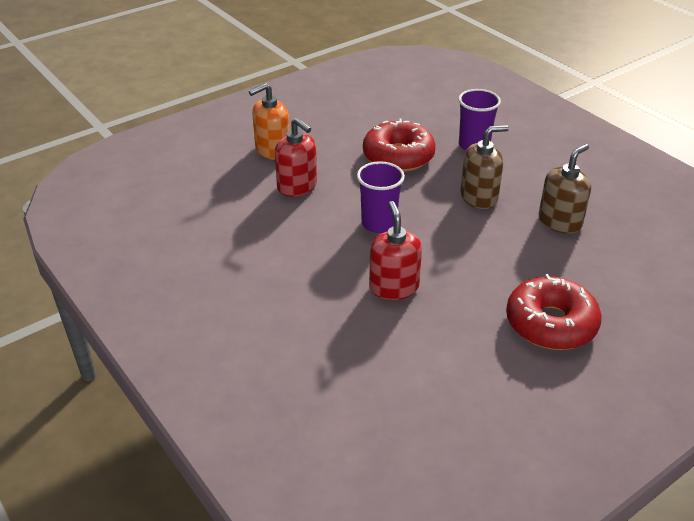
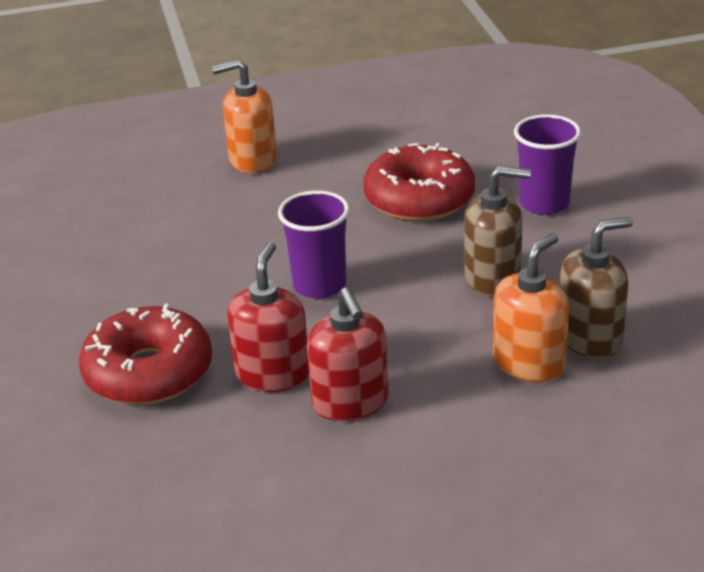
camera: 25 degrees right, 5 degrees down
(297, 186) = (248, 214): red soap dispenser -> red soap dispenser (351, 402)
(538, 244) = (529, 363): none -> orange soap dispenser
(550, 324) = (457, 479): red donut -> red donut (148, 372)

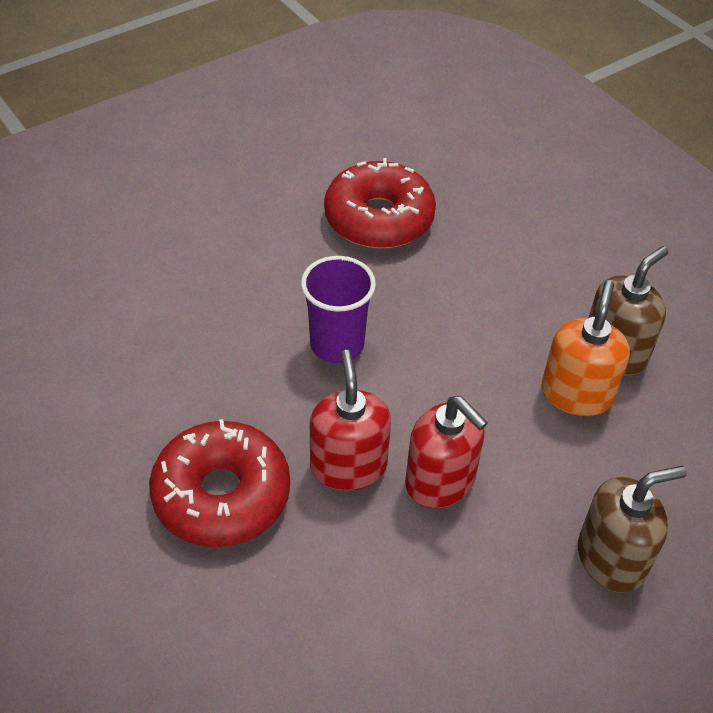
camera: 25 degrees left, 15 degrees up
(252, 160) = (187, 199): orange soap dispenser -> none
(493, 278) = (495, 301): brown soap dispenser -> brown soap dispenser (611, 558)
(544, 203) = (496, 203): purple cup -> none

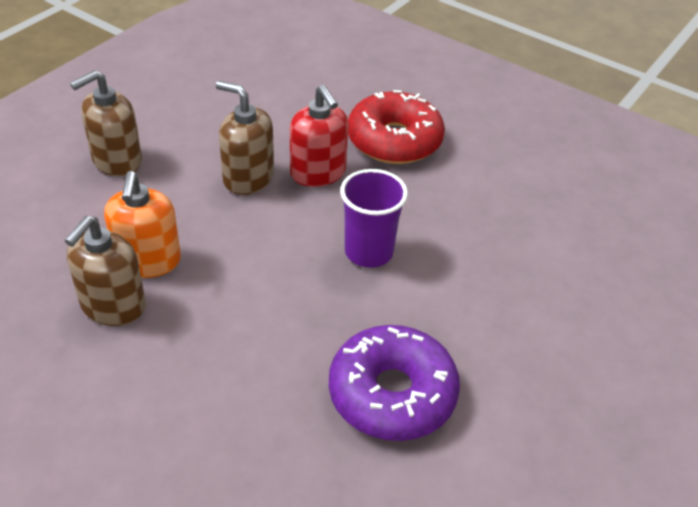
camera: 160 degrees right, 5 degrees down
(379, 218) = (392, 394): red donut -> purple donut
(440, 481) = (248, 178): red soap dispenser -> brown soap dispenser

